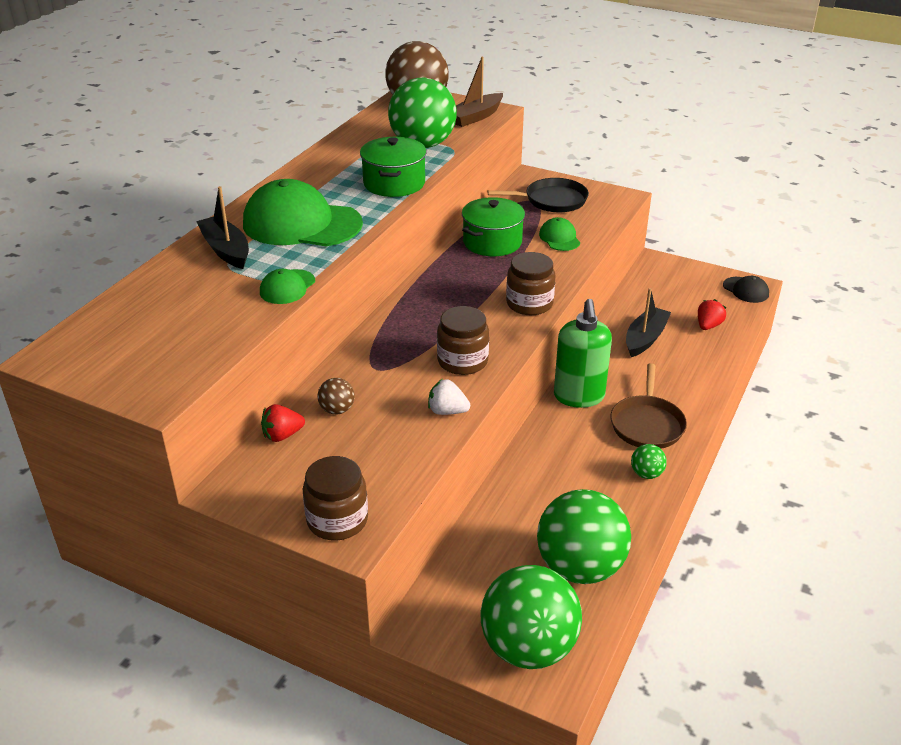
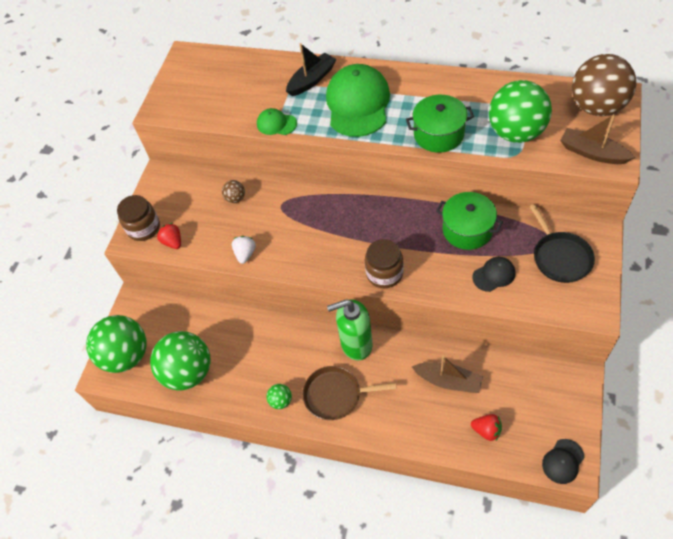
camera: 85 degrees right, 20 degrees up
(282, 435) = (208, 181): red strawberry -> red strawberry (173, 242)
(462, 361) = (300, 249): brown jar -> none
(559, 238) = (494, 275): green cap -> black cap
(645, 338) = (448, 381): black boat -> brown boat

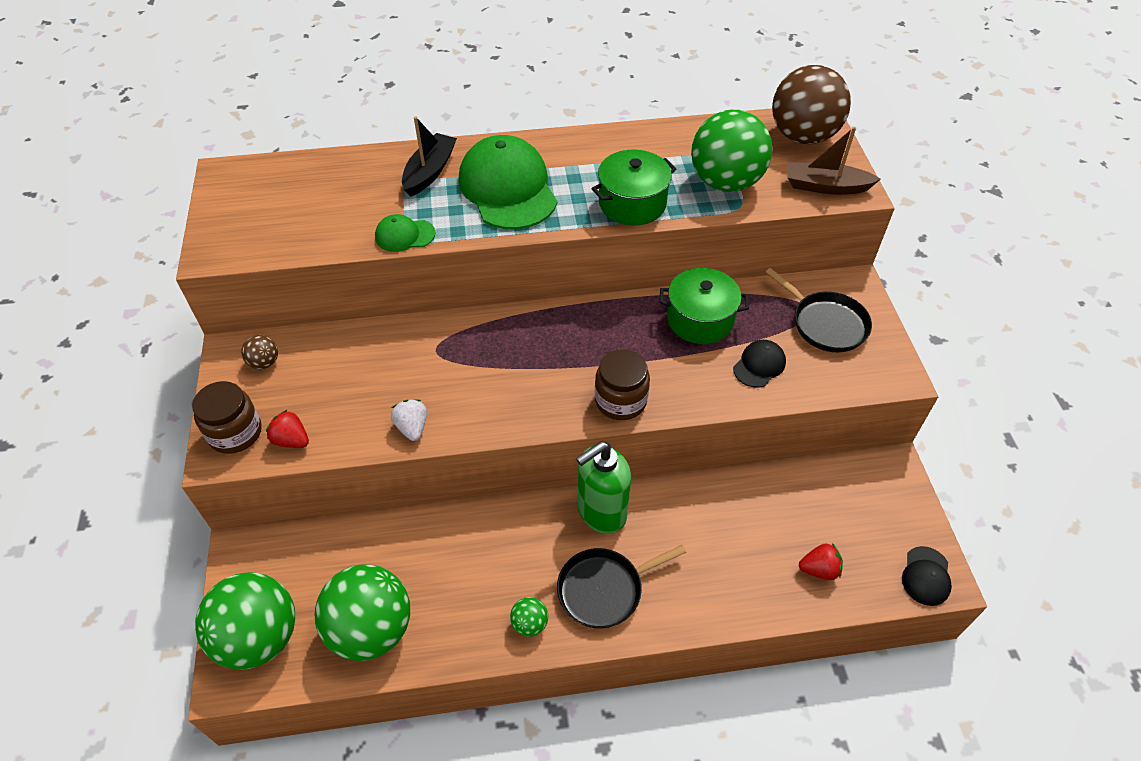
camera: 30 degrees left, 5 degrees down
(235, 198) = (364, 357): brown ball -> brown ball (264, 362)
(335, 395) = (604, 590): brown pan -> black pan
(448, 381) = (742, 522): brown boat -> none

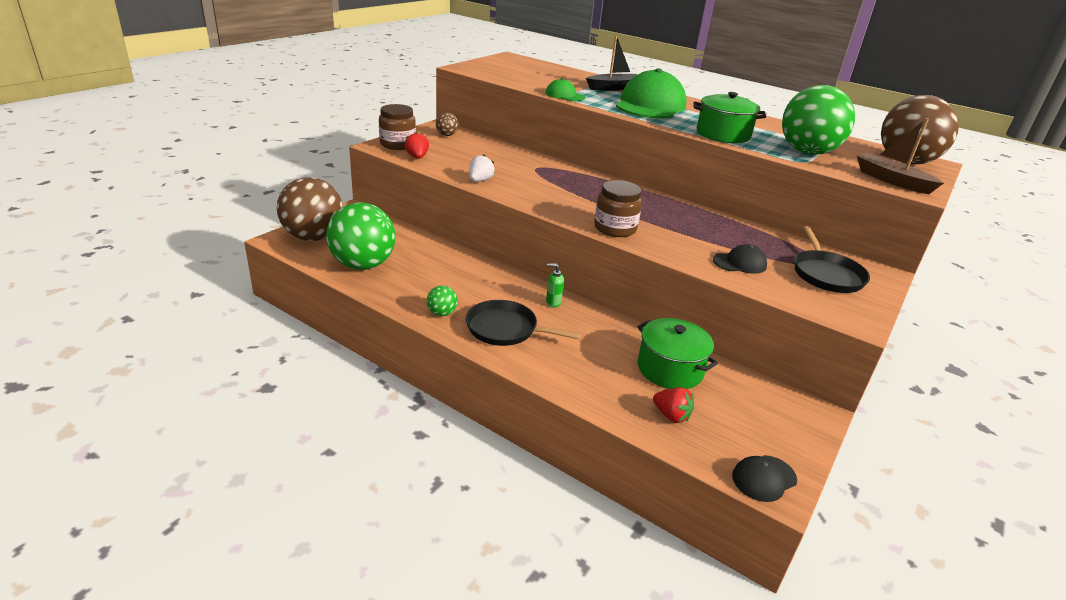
camera: 40 degrees right, 20 degrees down
(259, 637) = (313, 237): green ball -> brown ball
(601, 512) = (553, 303): green soap dispenser -> green soap dispenser, size x0.41
(700, 319) = (723, 230): green pot -> green pot (670, 369)

